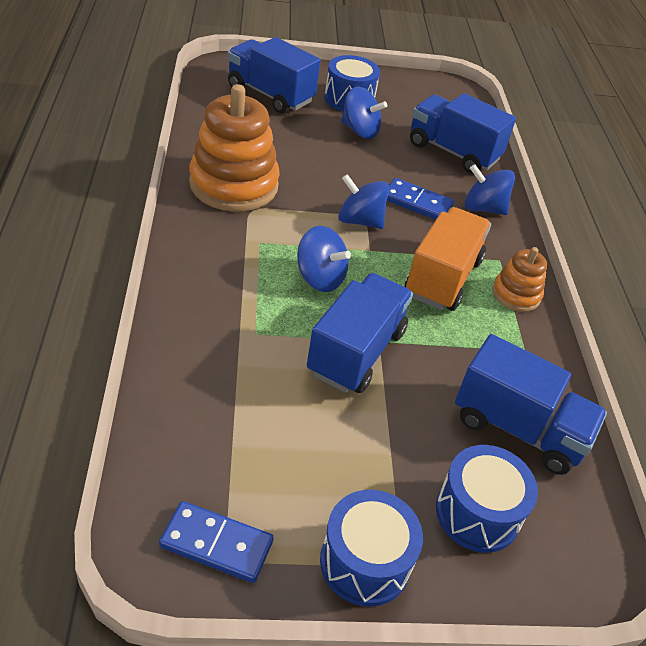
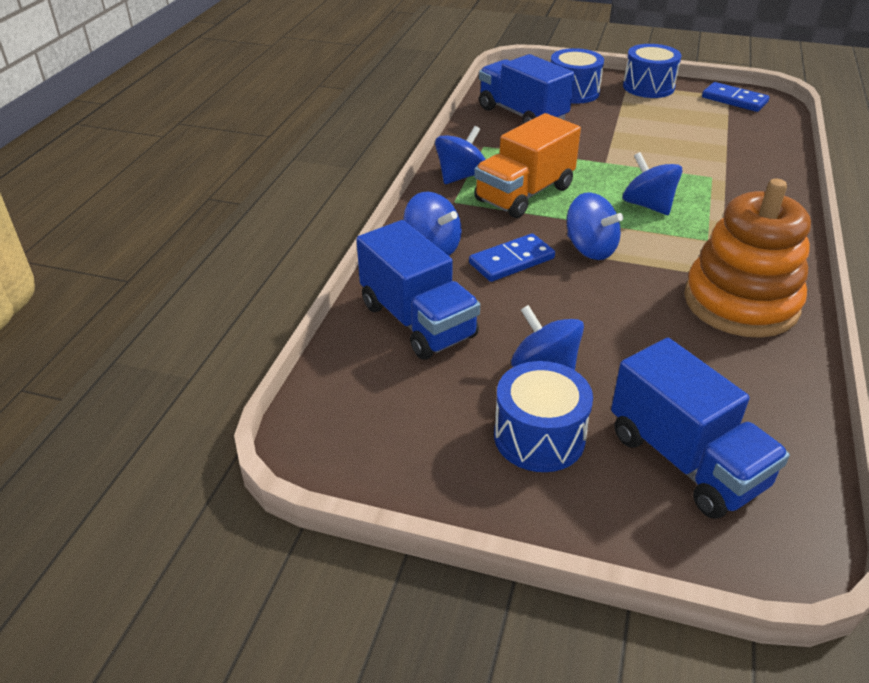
camera: 155 degrees left, 5 degrees down
(356, 352) = (627, 158): blue truck -> none
(417, 202) = (511, 261): blue domino -> blue domino turned 75 degrees counterclockwise
(516, 294) = (460, 176): orange stacking toy -> blue spinning top

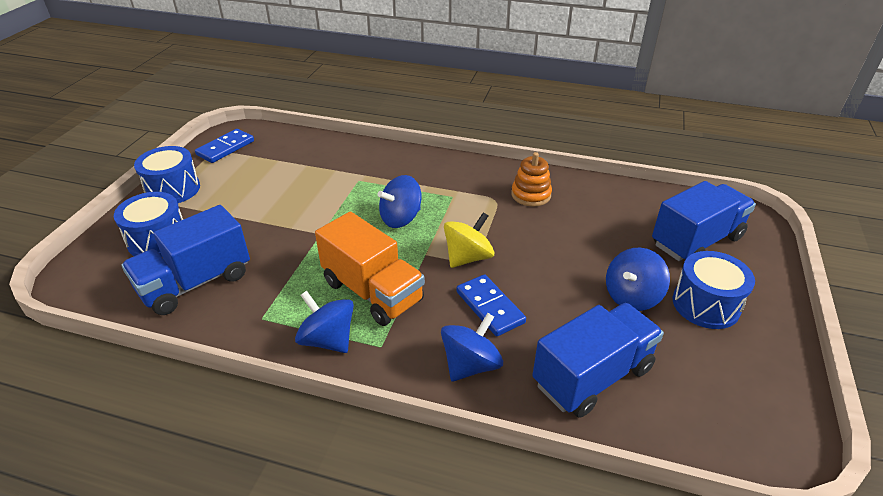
camera: 90 degrees left, 0 degrees up
(590, 249) = (468, 257): blue spinning top -> yellow spinning top
(740, 302) = (531, 195): orange stacking toy -> orange stacking toy, size x0.51

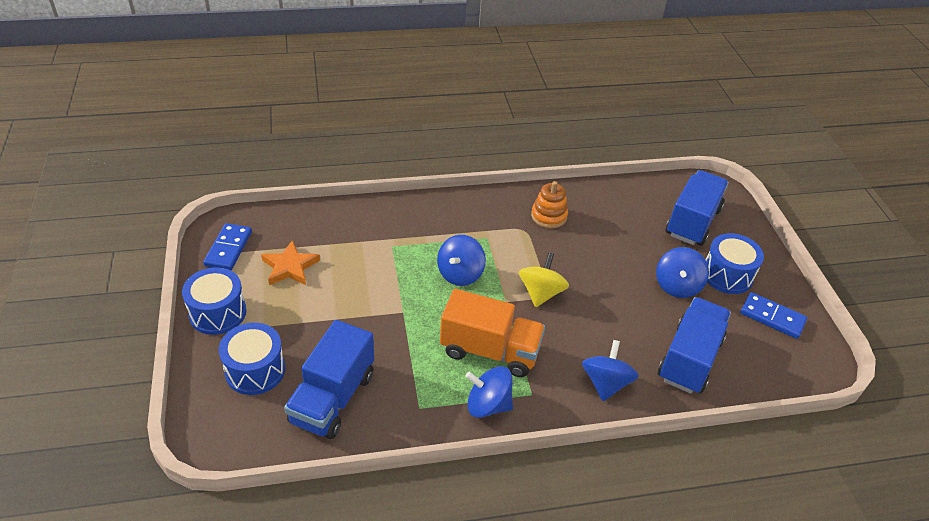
camera: 30 degrees left, 5 degrees up
(259, 173) = (290, 267): none -> orange star
(489, 307) = (587, 331): blue domino -> blue domino (772, 317)

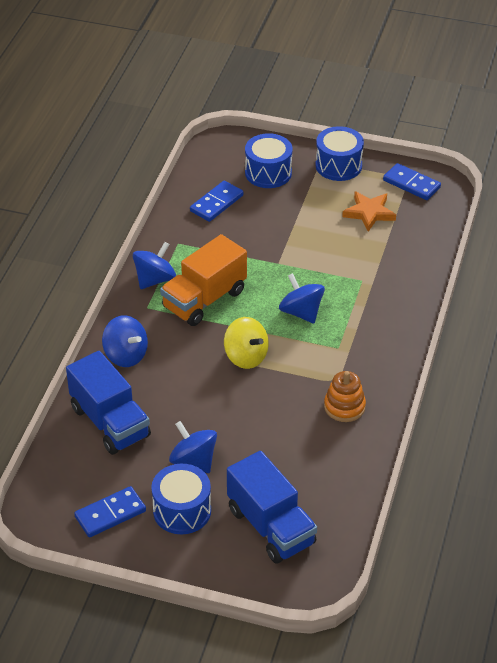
camera: 120 degrees right, 0 degrees up
(333, 398) = (217, 203): blue truck -> blue domino

